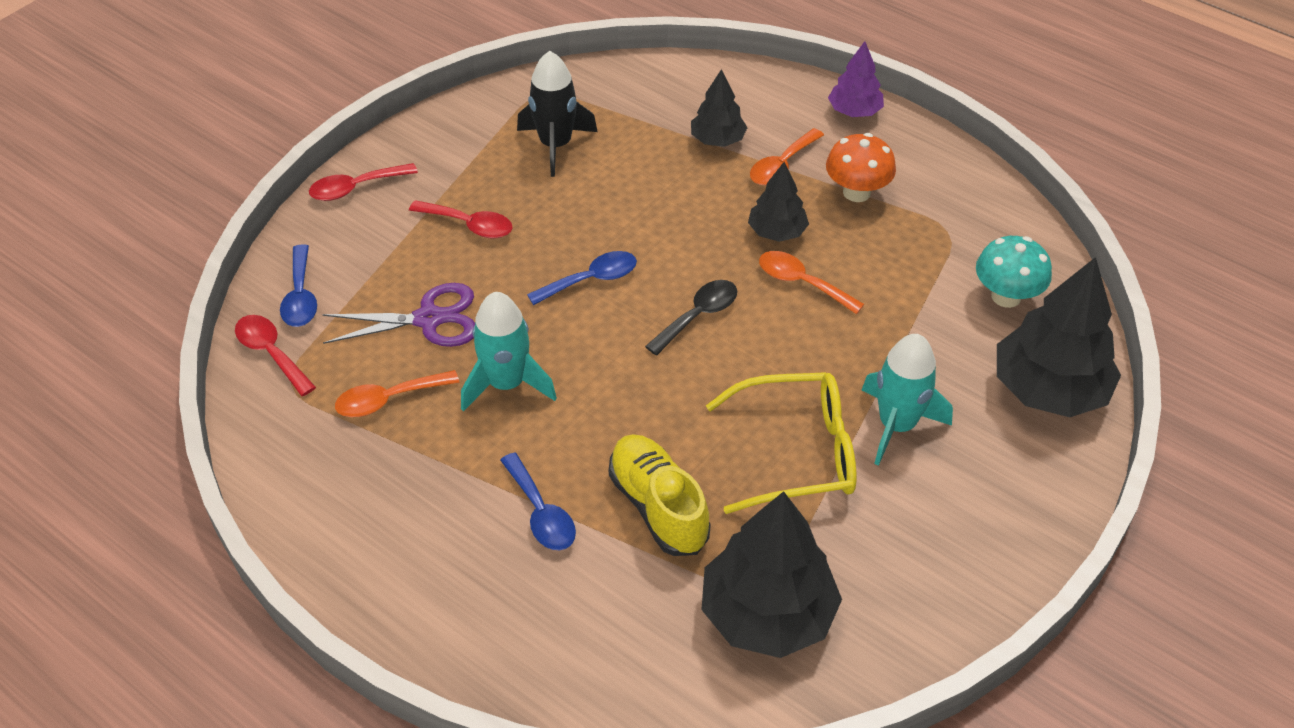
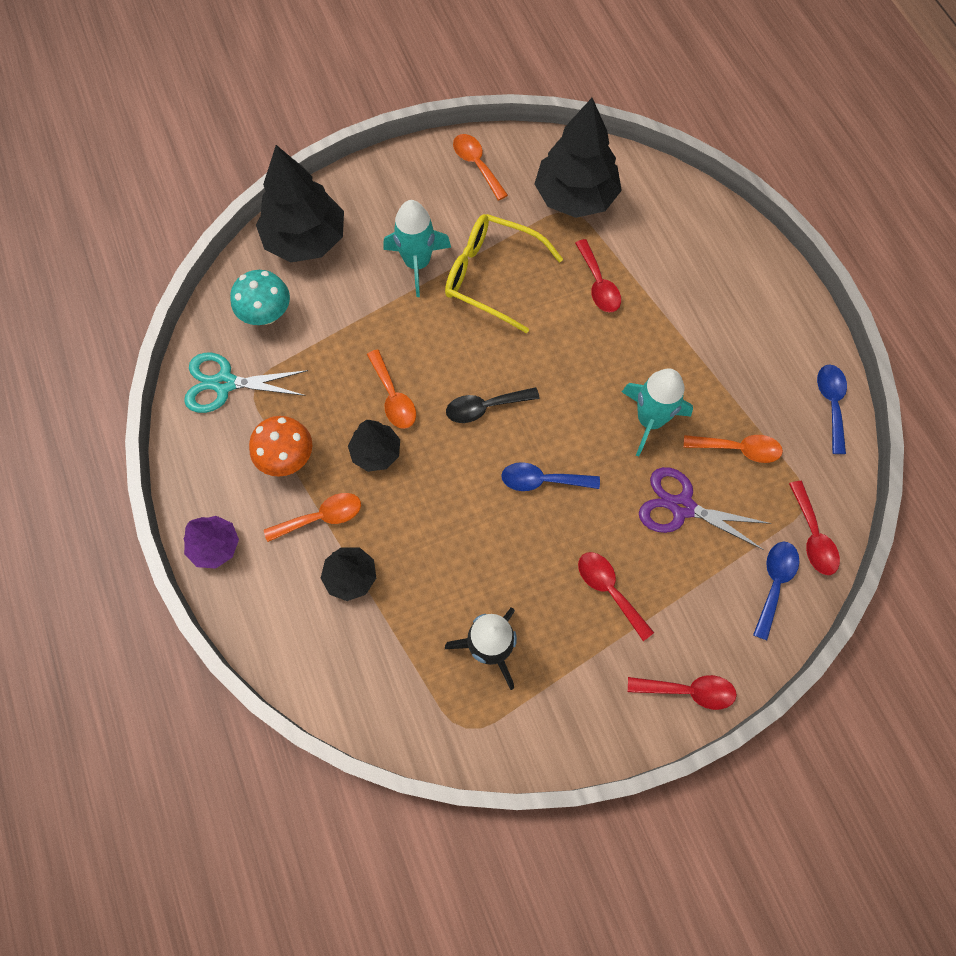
camera: 150 degrees left, 20 degrees up
(541, 513) = (672, 315): blue spoon -> blue spoon (831, 404)
(658, 506) = (598, 284): yellow shoe -> red spoon
(935, 592) = (476, 165): none -> orange spoon
(978, 221) = (225, 383): none -> turquoise scissors

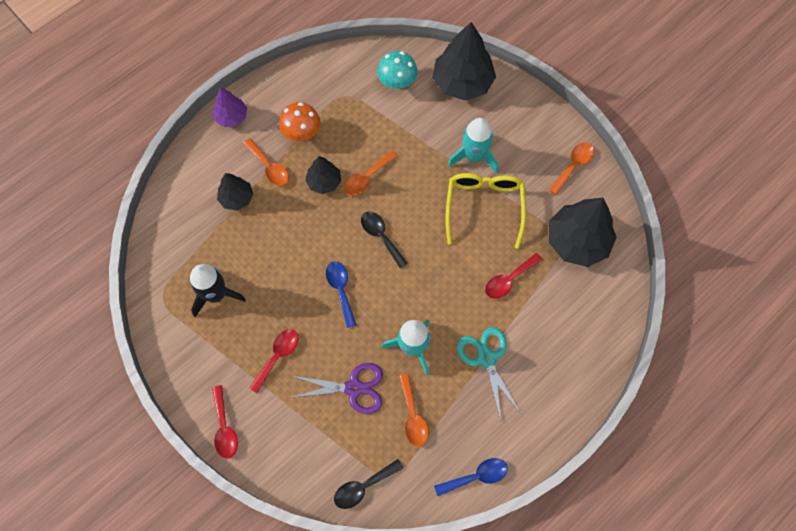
camera: 70 degrees right, 0 degrees up
(225, 383) = (339, 79): turquoise scissors -> turquoise scissors (486, 358)
(682, 507) = (353, 388): purple scissors -> purple scissors turned 90 degrees clockwise
(774, 583) = (318, 467): blue spoon -> none
(813, 536) = (363, 487): red spoon -> black spoon

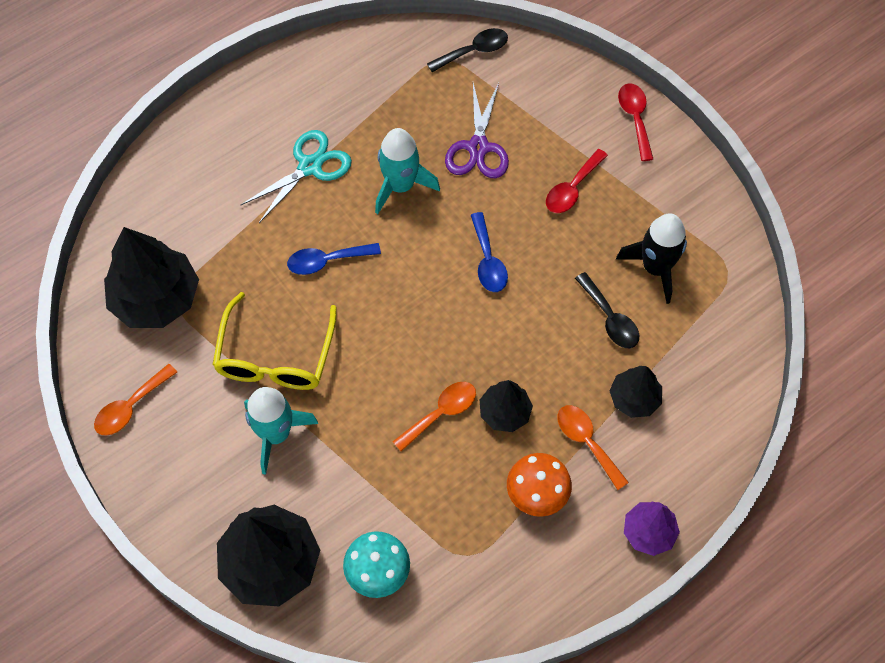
camera: 175 degrees left, 5 degrees down
(353, 388) = (478, 147): purple scissors -> purple scissors turned 90 degrees counterclockwise
(381, 236) = (428, 327): black spoon -> black spoon (610, 318)
(413, 416) = (409, 113): orange spoon -> none
(476, 476) = (344, 51): blue spoon -> blue spoon (326, 261)
(486, 358) = (310, 166): turquoise scissors -> turquoise scissors turned 120 degrees counterclockwise
(508, 280) = (262, 256): red spoon -> none

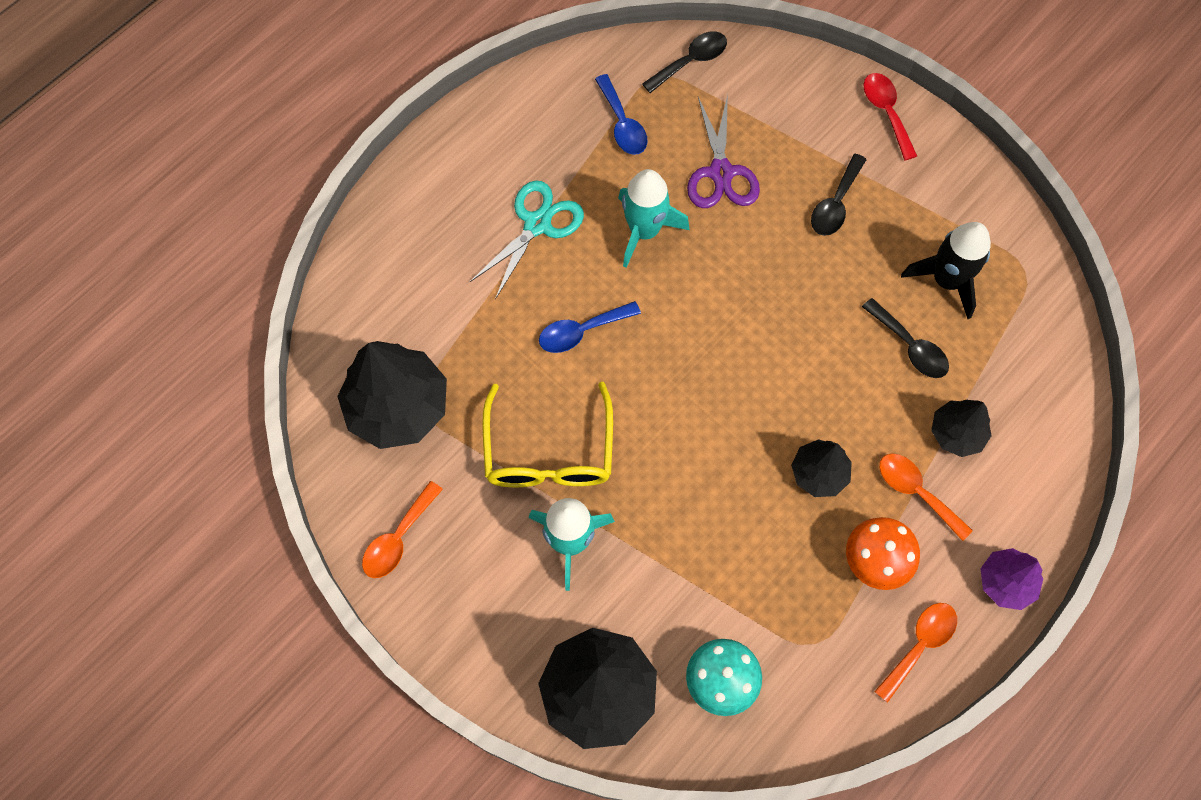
camera: 10 degrees left, 5 degrees up
(441, 413) = (749, 486): orange spoon -> orange spoon (919, 645)
(488, 261) = (761, 302): blue spoon -> blue spoon (622, 124)
(572, 189) = (835, 204): red spoon -> black spoon

